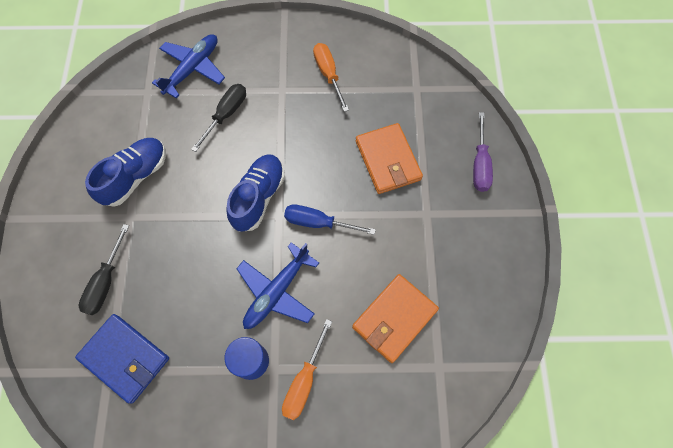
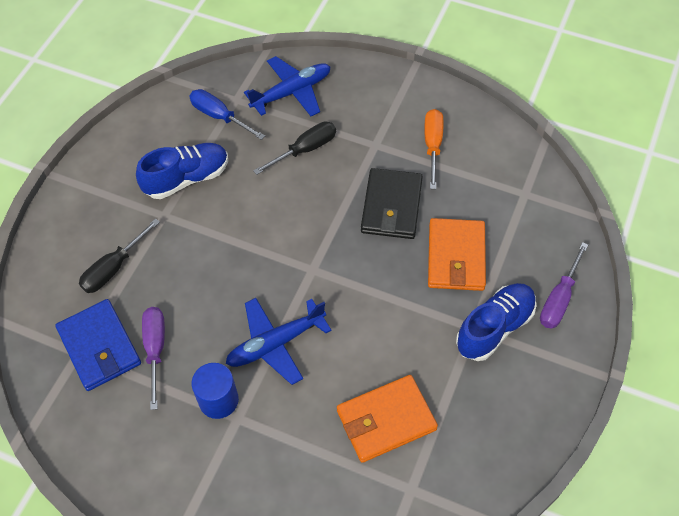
camera: 25 degrees right, 10 degrees down
(176, 339) = (155, 349): none -> purple screwdriver
(258, 197) = (300, 244): blue shoe -> blue shoe (494, 328)
(304, 381) = (262, 442): orange screwdriver -> none
(318, 137) = (391, 206): none -> black wallet
(318, 223) = (350, 292): blue screwdriver -> blue screwdriver (219, 116)

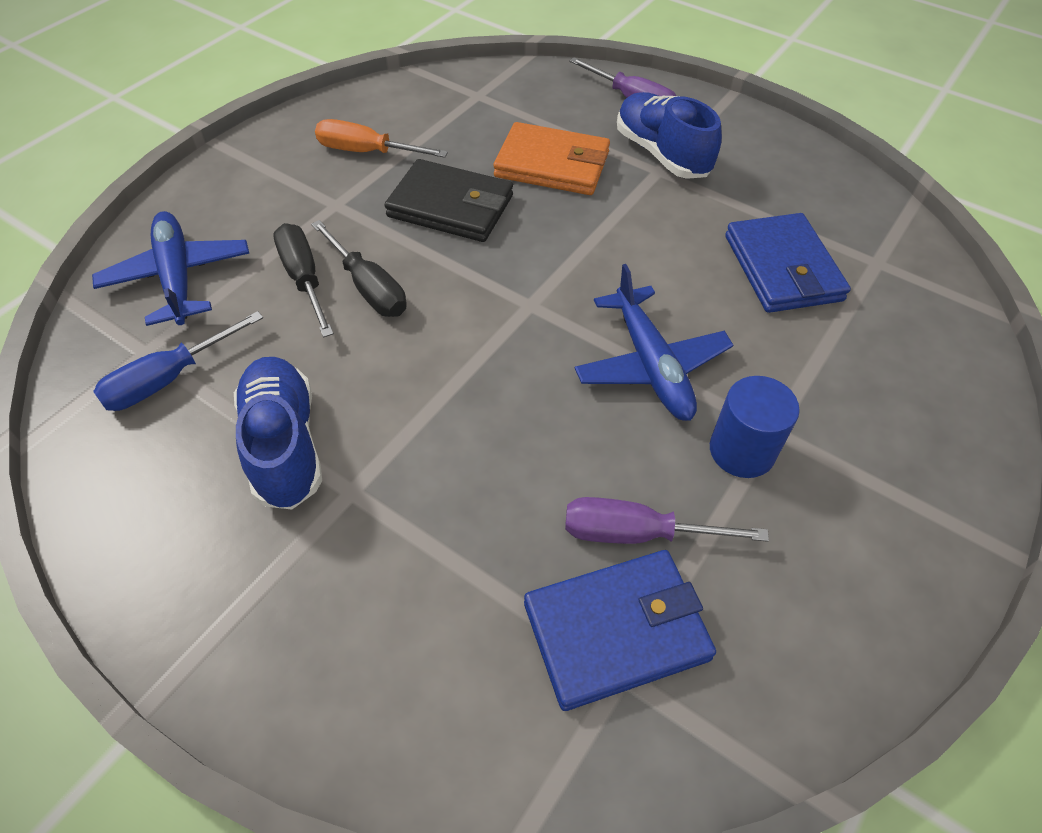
camera: 80 degrees left, 5 degrees down
(113, 268) = (443, 590): black screwdriver -> black screwdriver (368, 288)
(386, 420) = (782, 268): orange wallet -> blue wallet

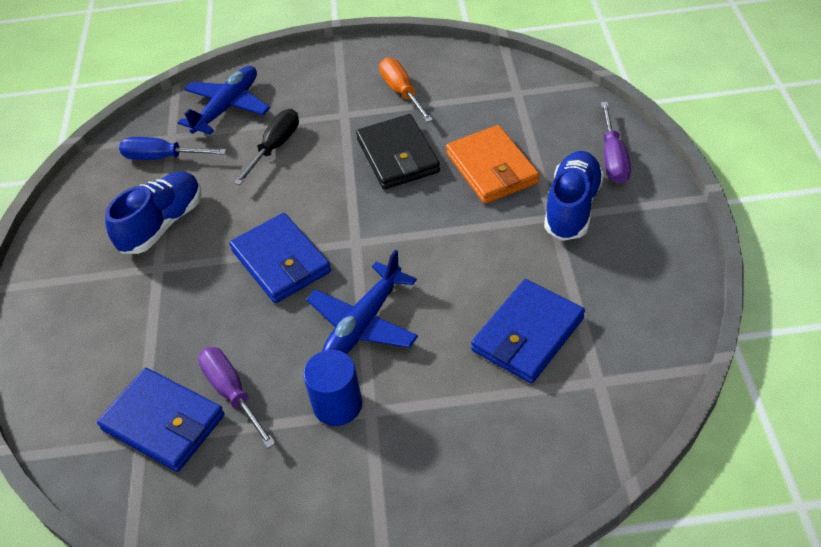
camera: 55 degrees right, 5 degrees down
(368, 288) = (295, 174): black screwdriver -> none
(485, 375) = (281, 261): none -> blue wallet

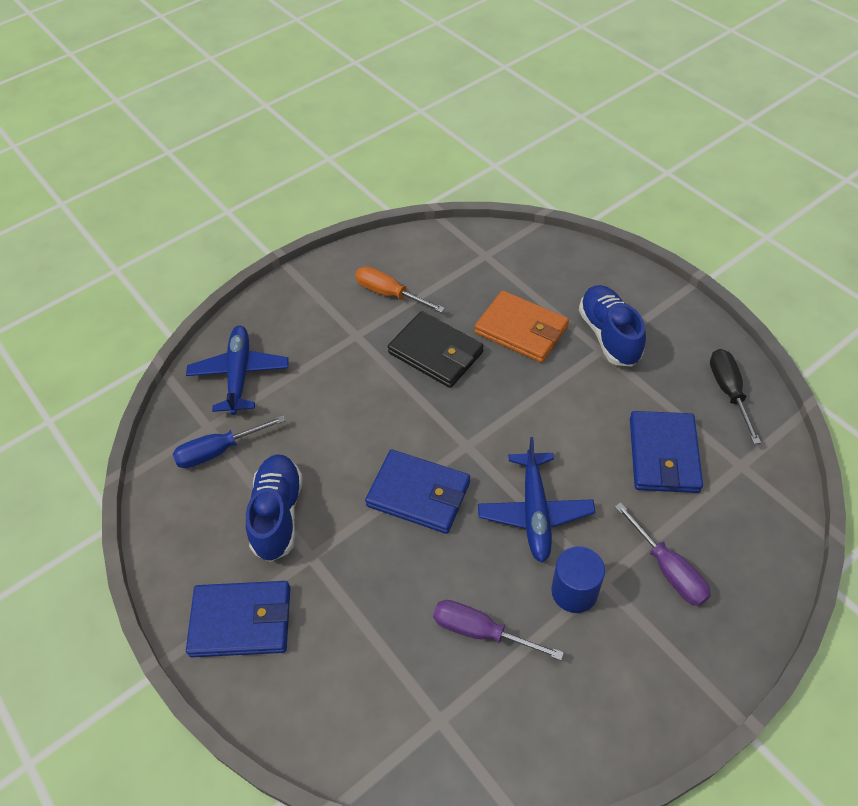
camera: 35 degrees left, 5 degrees up
(163, 422) = (445, 691): blue wallet -> blue wallet (241, 621)
(275, 147) = (320, 392): black screwdriver -> black screwdriver (728, 391)
(613, 158) = (604, 281): purple screwdriver -> purple screwdriver (668, 569)

